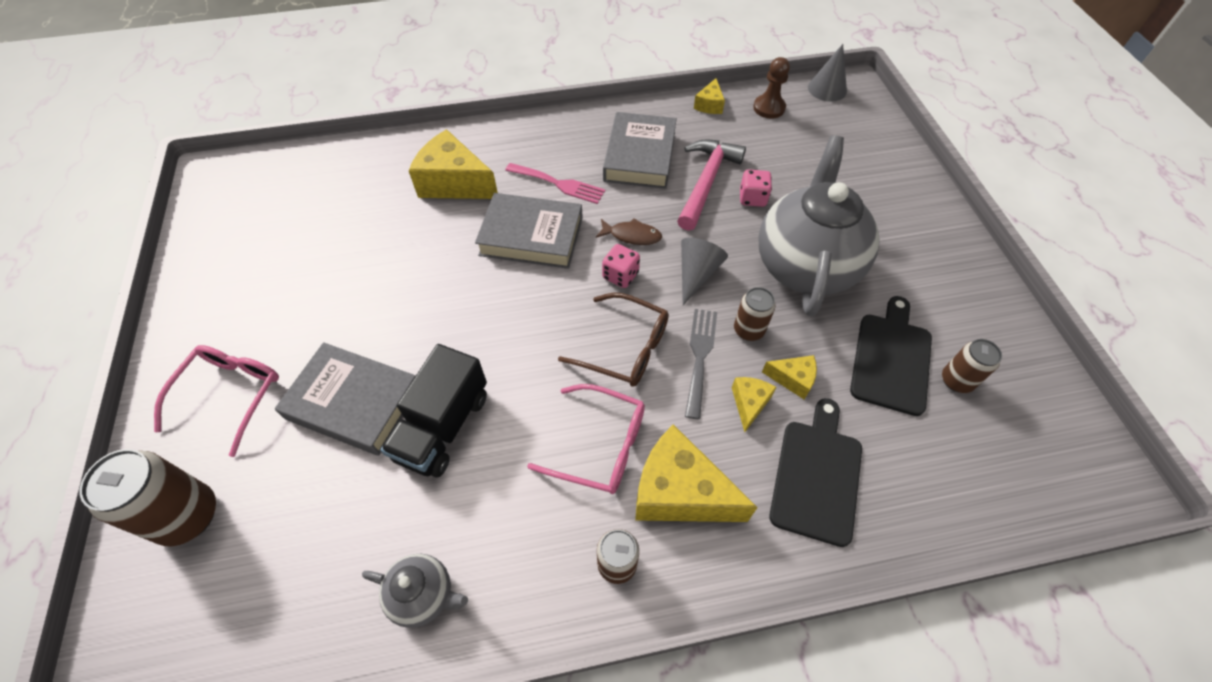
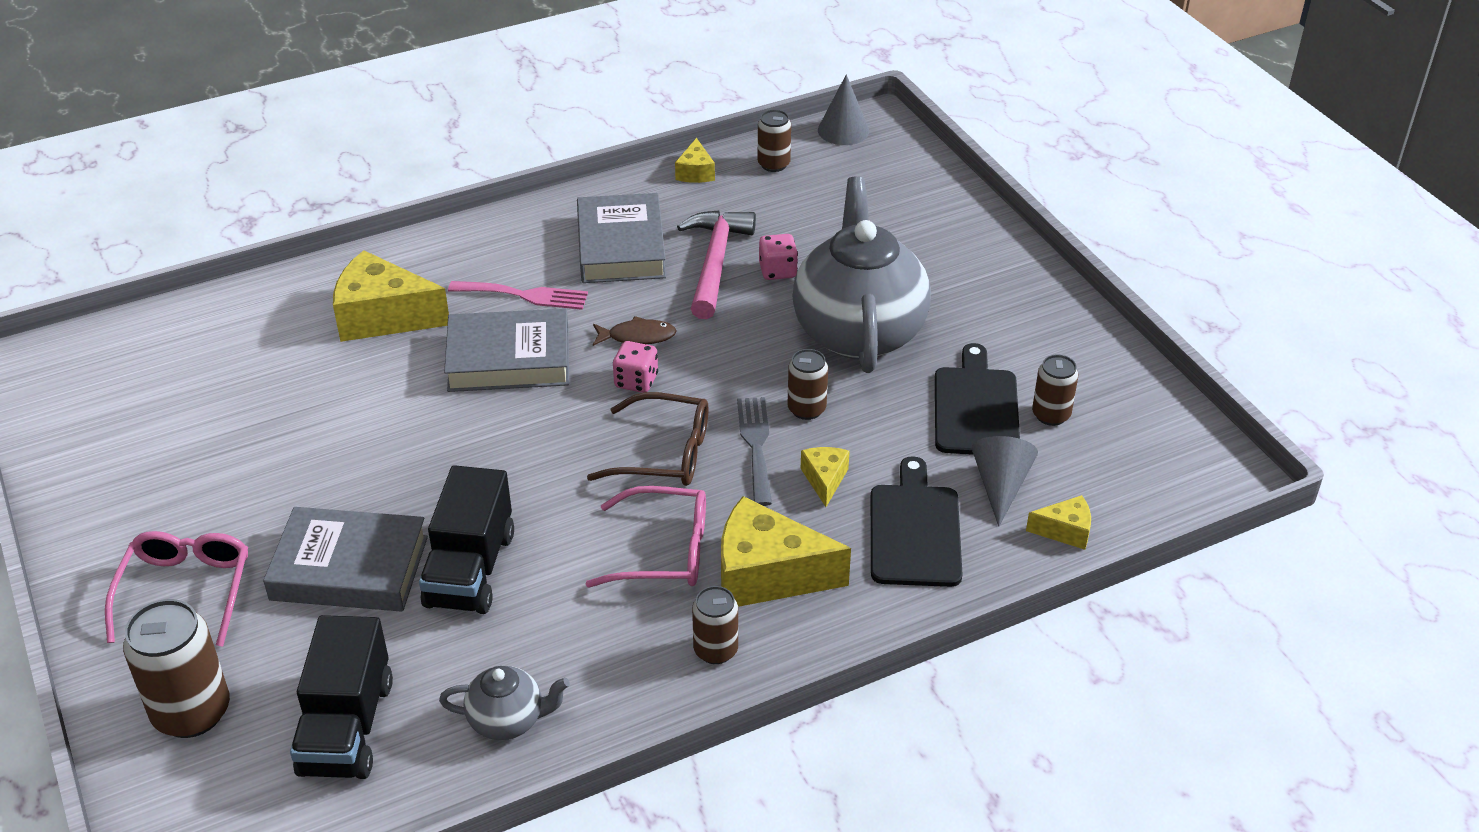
camera: 15 degrees left, 15 degrees down
(296, 565) = (347, 727): none -> black truck
(696, 274) = (729, 363): grey cone -> grey cone (1000, 486)
(769, 108) = (773, 164): brown pawn -> brown can
(793, 379) = (868, 447): yellow cheese -> yellow cheese (1065, 531)

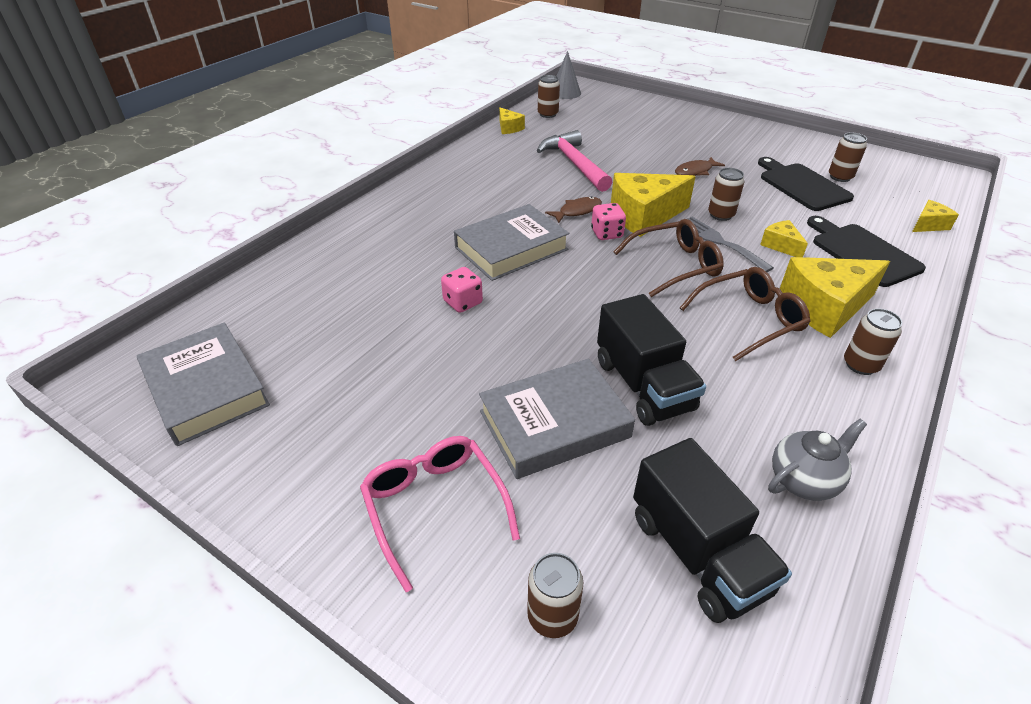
camera: 30 degrees left, 0 degrees up
(192, 712) = (552, 616): brown can -> brown can, size x0.59
(383, 317) = (394, 253): yellow cheese -> yellow cheese (644, 216)
(525, 295) = (479, 212): pink fork -> none
(621, 247) = (509, 172): grey book -> grey book (206, 389)
(663, 551) = (749, 320): pink glasses -> brown glasses
(777, 271) = (614, 157): pink dice -> pink dice (463, 302)
(858, 332) = (695, 171): grey teapot -> brown fish
(1000, 486) = (868, 216): grey cone -> none

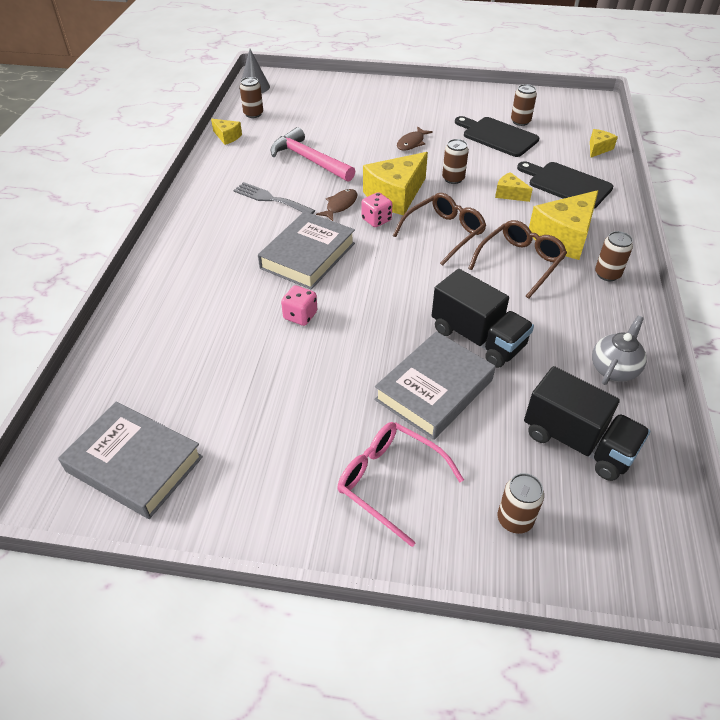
camera: 25 degrees left, 5 degrees up
(719, 242) = (465, 203): grey fork -> grey fork (270, 199)

